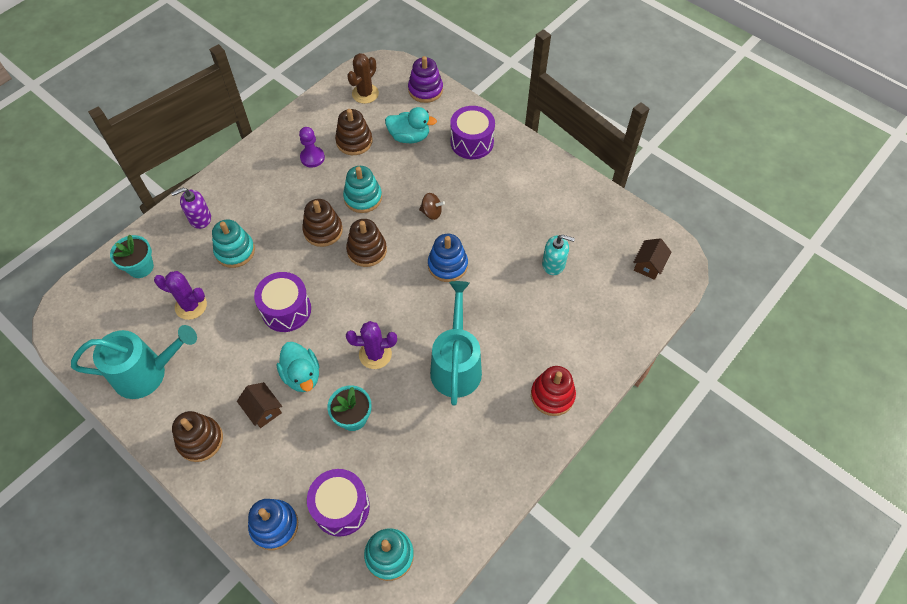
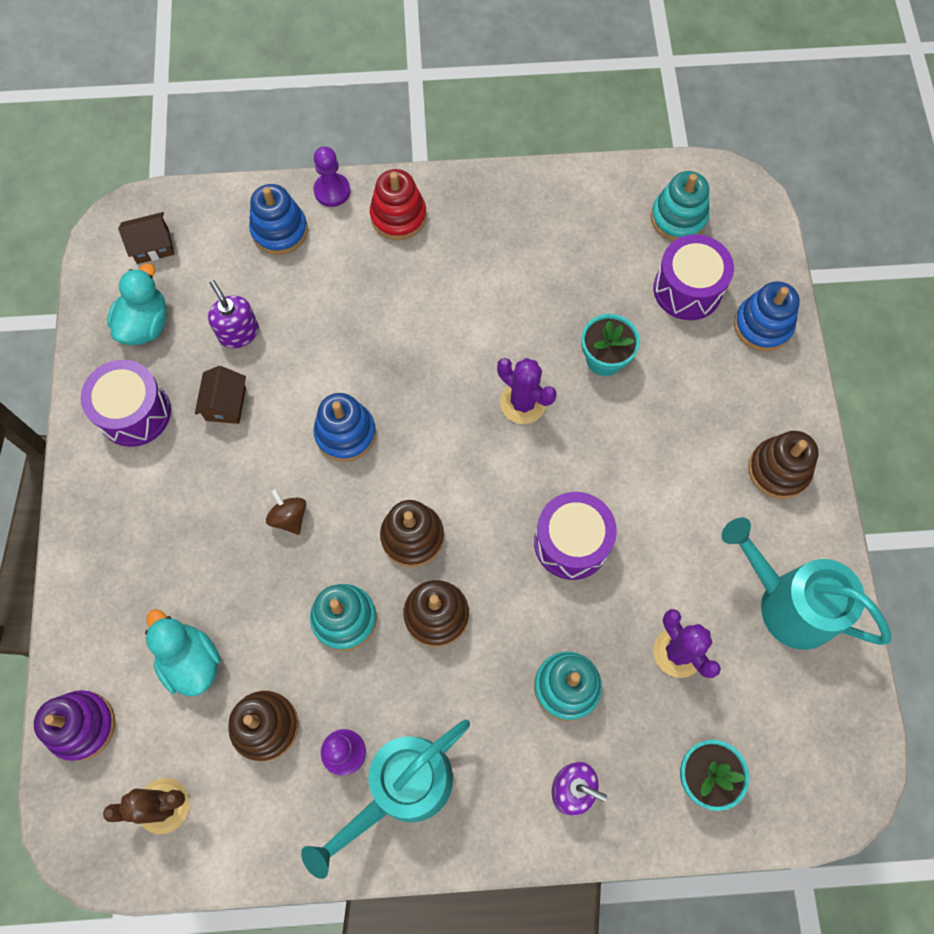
camera: 135 degrees left, 10 degrees up
(263, 410) = (689, 446): brown house -> brown house (226, 404)
(302, 375) = (618, 448): turquoise duck -> turquoise duck (145, 324)
(456, 364) = (454, 321): turquoise watering can -> turquoise watering can (400, 790)
(472, 142) = (130, 574): purple drum -> purple drum (134, 413)
(553, 264) = (238, 332): turquoise soap dispenser -> purple soap dispenser
(601, 329) = (279, 231): none -> blue stacking toy
(604, 376) = (332, 191): none -> purple pawn

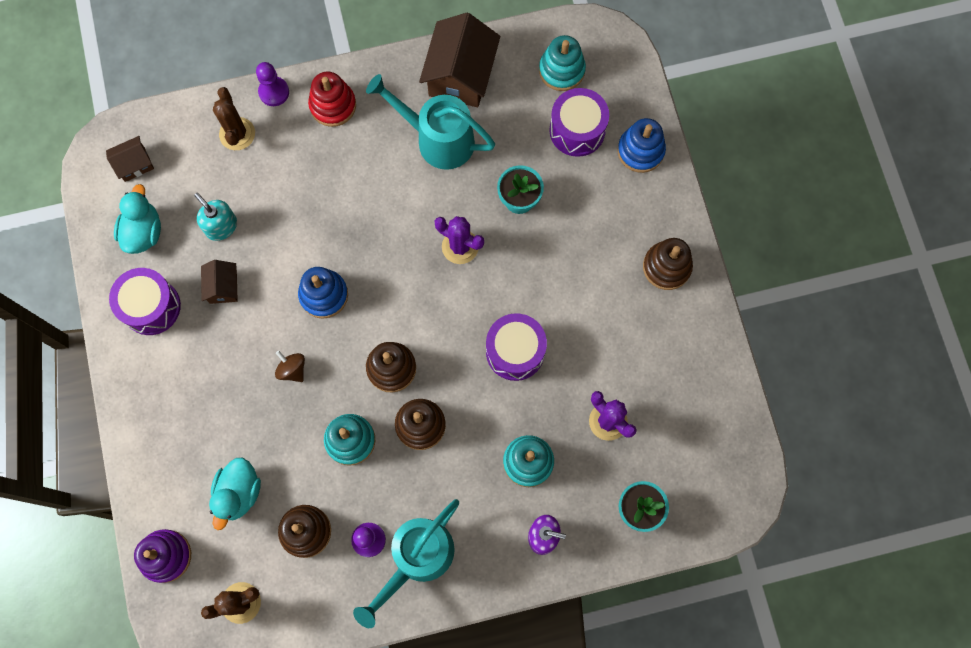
camera: 10 degrees left, 5 degrees up
(191, 661) = (239, 493): turquoise duck -> turquoise duck turned 120 degrees counterclockwise
(238, 332) = (221, 226): purple soap dispenser -> turquoise soap dispenser
(279, 231) = (237, 134): blue stacking toy -> brown cactus
(556, 205) = (460, 75): none -> brown house
(786, 603) = (685, 369): turquoise watering can -> turquoise watering can (437, 139)

